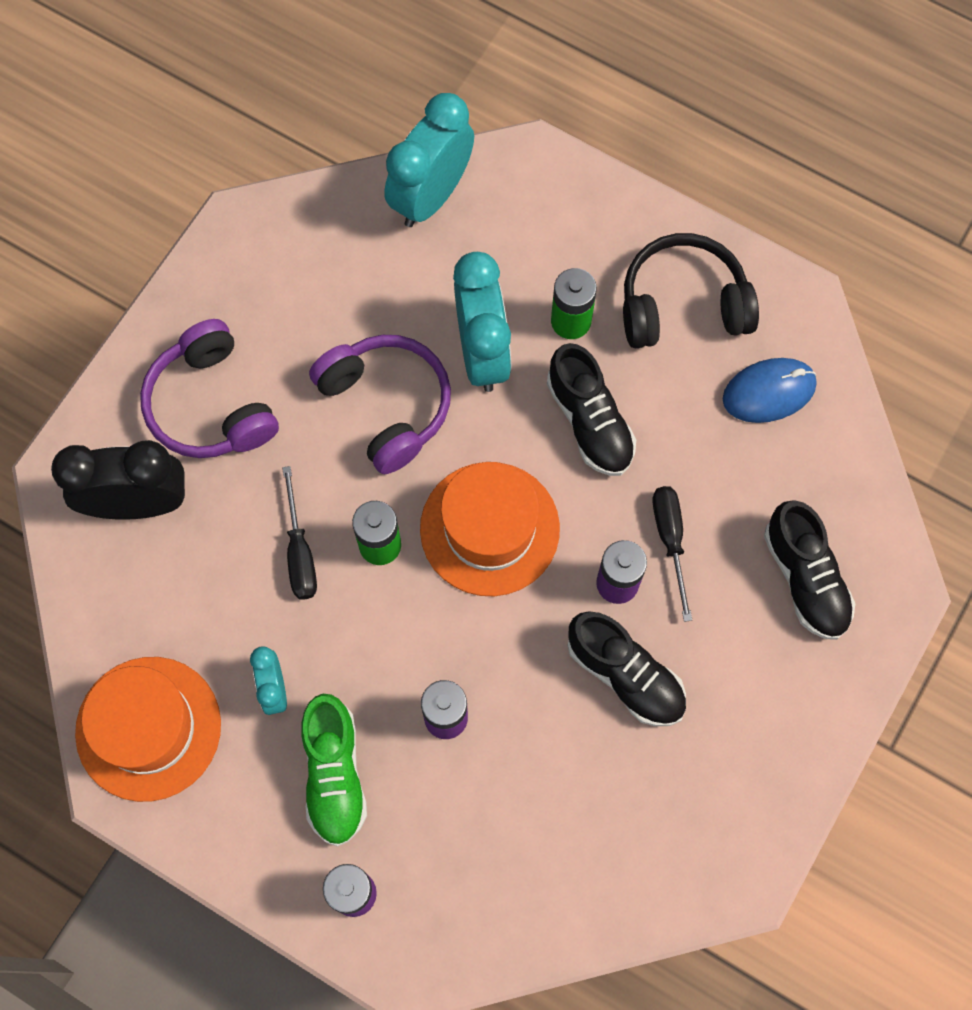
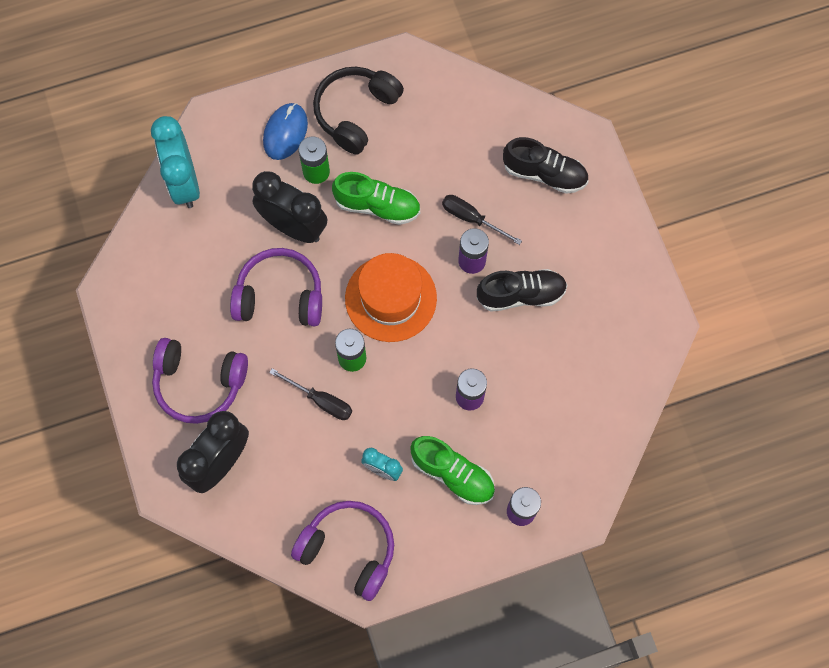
camera: 50 degrees left, 0 degrees up
(148, 728) = (349, 549): orange hat -> purple headphones
(482, 352) = (293, 227): turquoise clock -> black clock
(590, 421) = (377, 206): black shoe -> green shoe
(769, 392) = (437, 112): blue mouse -> blue mouse (285, 132)

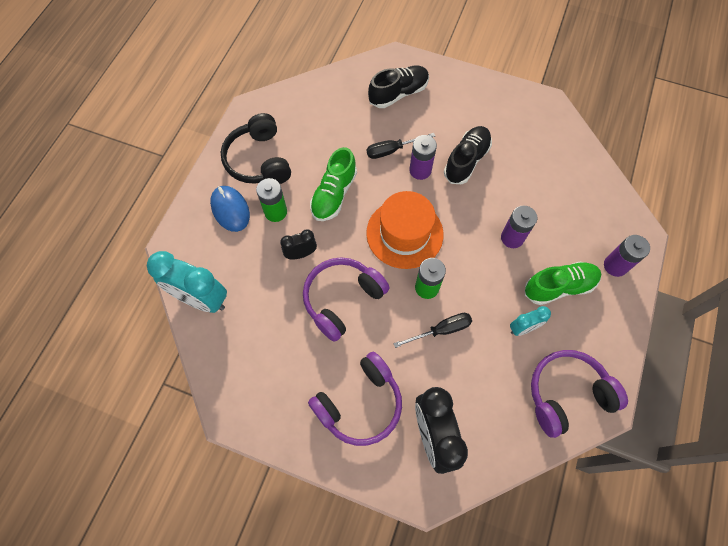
camera: 50 degrees left, 5 degrees down
(293, 227) = (301, 254): black clock -> black clock, size x0.52
(377, 206) = (334, 194): green shoe -> green shoe turned 150 degrees clockwise

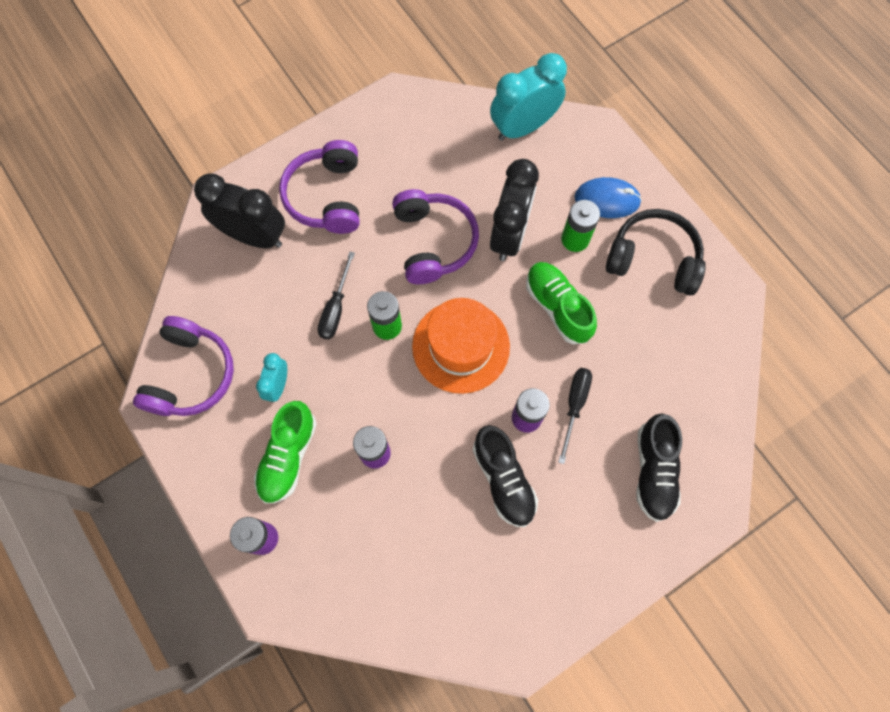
camera: 125 degrees right, 5 degrees up
(301, 254) = (509, 235): black clock -> black clock, size x1.91

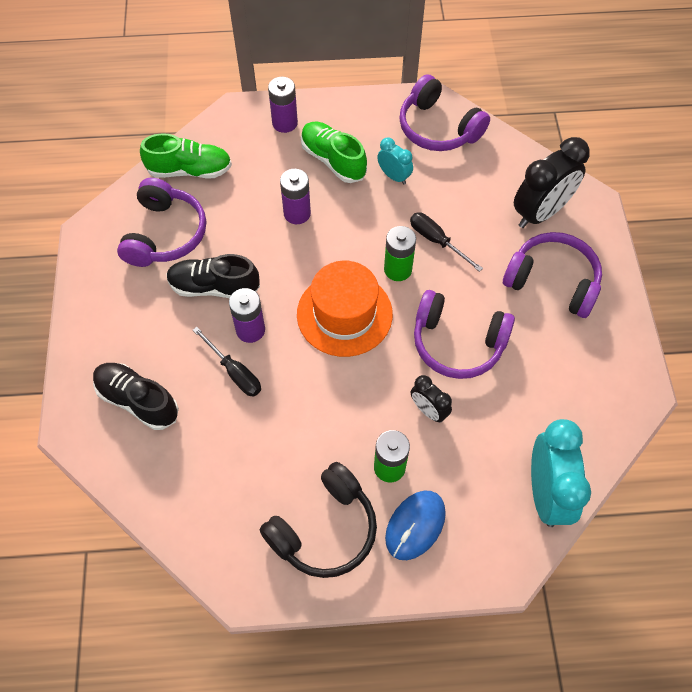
camera: 120 degrees right, 10 degrees down
(474, 570) = (165, 234): none -> purple headphones
(509, 235) = (428, 410): black clock -> black clock, size x0.52
(557, 307) = (331, 411): green shoe -> green shoe (190, 170)

